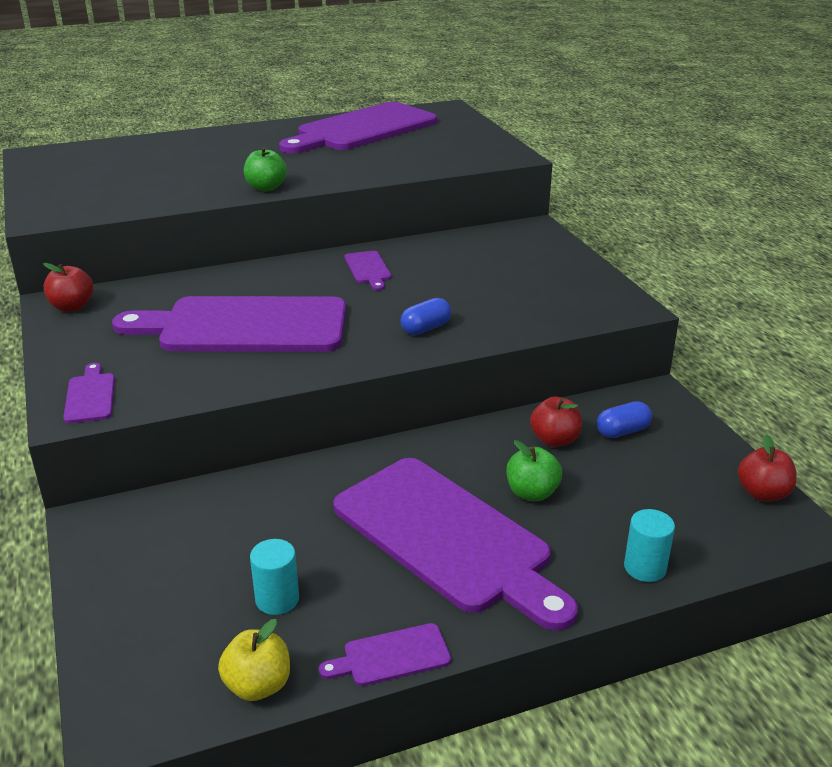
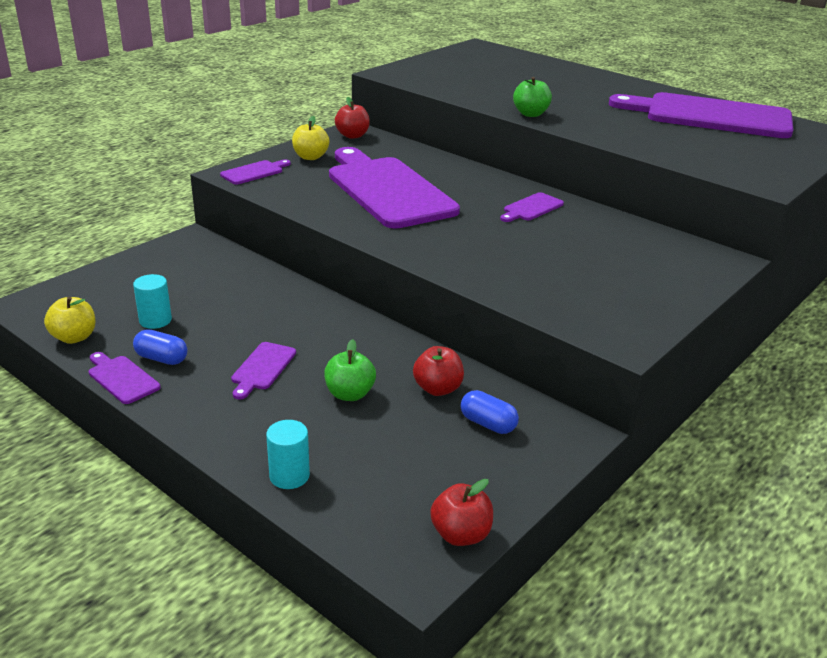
camera: 60 degrees right, 0 degrees up
(96, 348) = (310, 157): none -> yellow apple
(425, 328) = (462, 253): blue capsule -> blue capsule (162, 358)
(447, 538) = (262, 368): purple cutting board -> purple cutting board, size x0.40

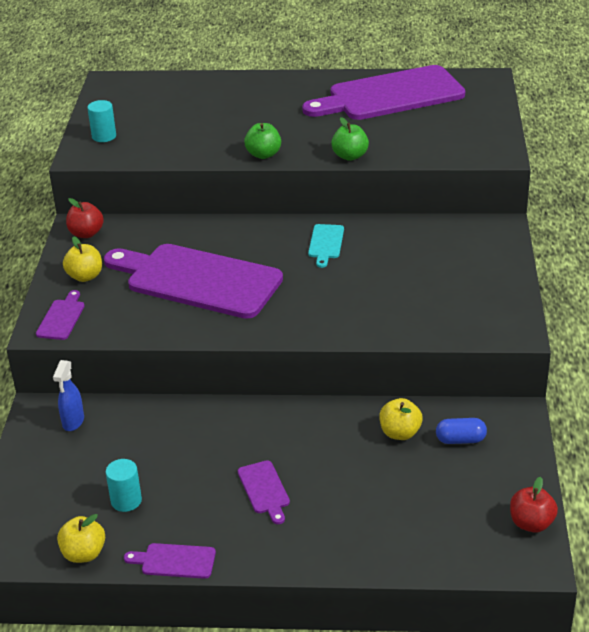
camera: 35 degrees left, 5 degrees up
(162, 358) = (180, 528): blue capsule -> none
(201, 256) = (73, 422): none -> blue spray bottle
(289, 476) = (389, 553): turquoise cylinder -> turquoise cylinder (104, 136)
(349, 394) = (350, 472): green apple -> green apple (350, 156)
(437, 389) = (400, 433): red apple -> yellow apple
(531, 208) = (325, 243): purple cutting board -> turquoise cutting board

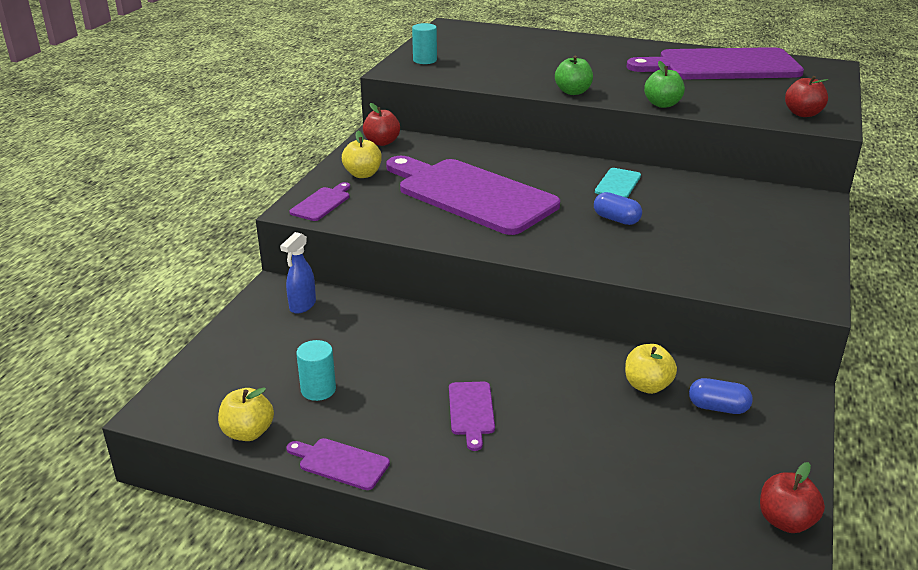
camera: 15 degrees right, 5 degrees down
(336, 282) = (616, 219): none -> blue capsule
(475, 146) = (803, 114): none -> red apple

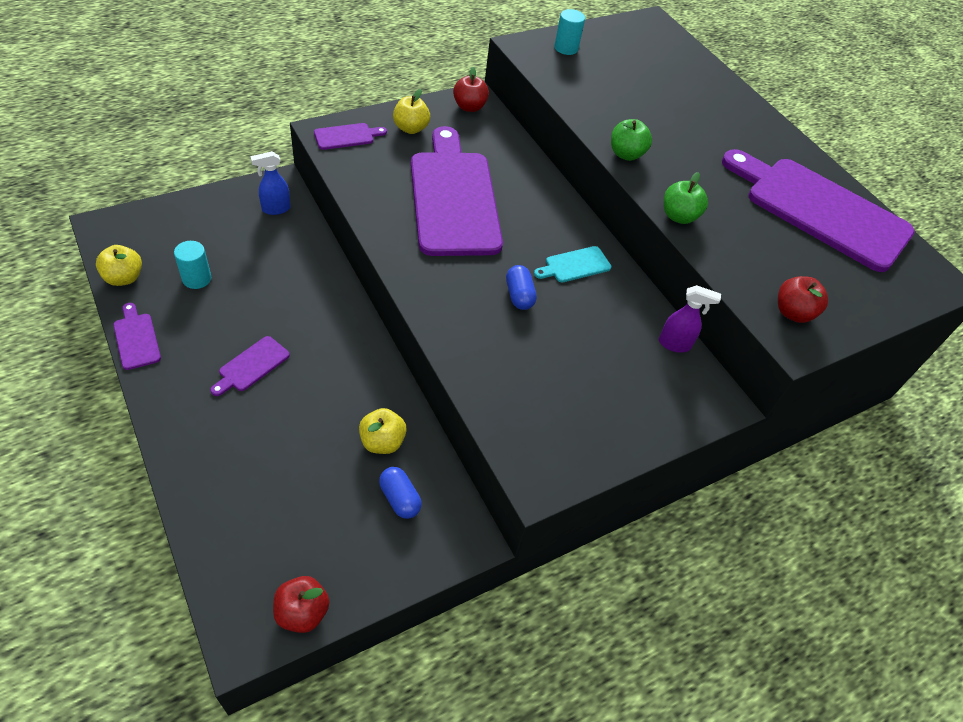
camera: 35 degrees right, 20 degrees up
(744, 189) = (674, 344): none -> purple spray bottle

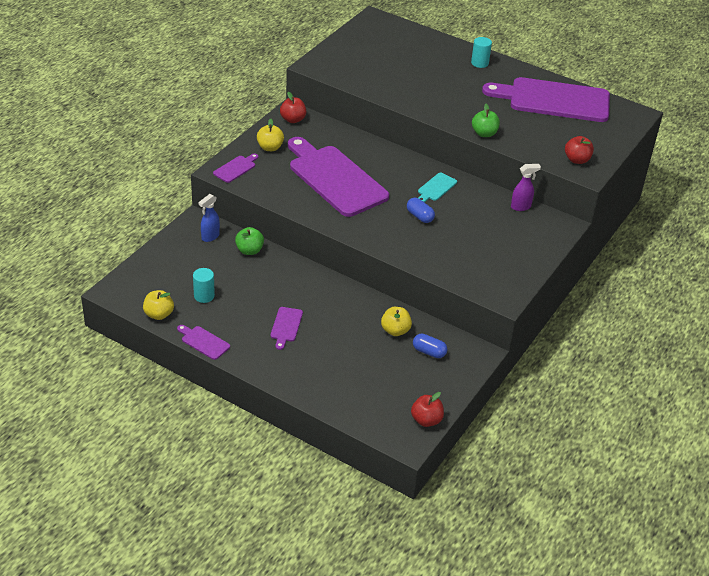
camera: 25 degrees left, 10 degrees down
(566, 48) = (339, 57): turquoise cylinder -> turquoise cylinder (479, 63)
(626, 154) = (428, 110): green apple -> green apple (249, 250)

